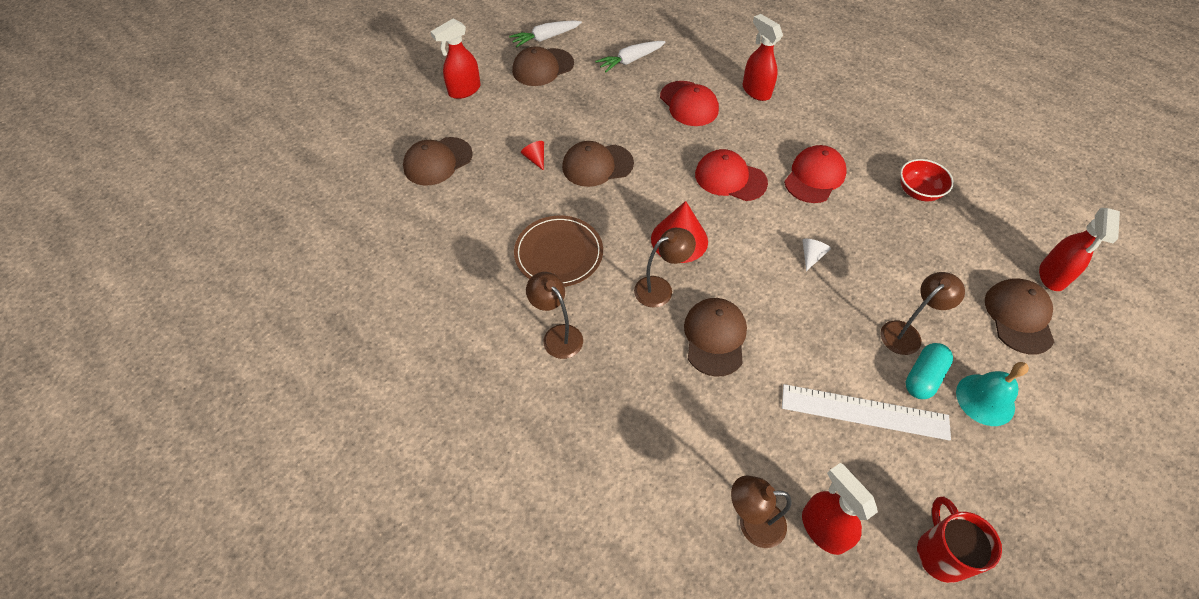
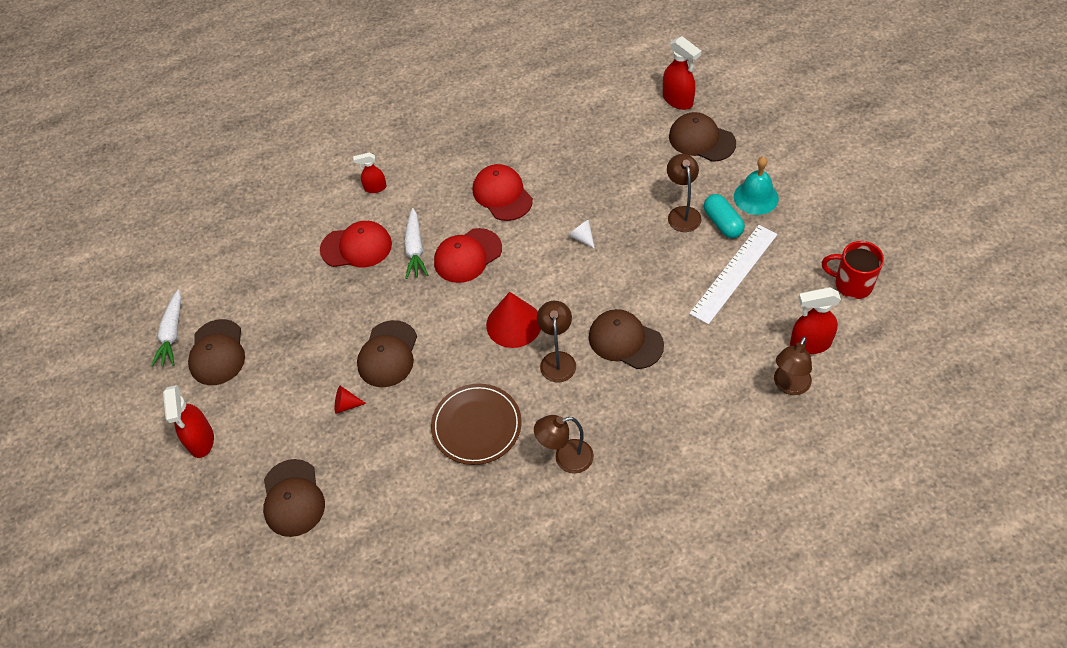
camera: 60 degrees left, 0 degrees up
(631, 60) = (263, 270): white carrot -> white carrot (415, 249)
(756, 91) = (375, 188): red spray bottle -> red spray bottle, size x0.61
(918, 192) = (558, 134): red bowl -> none

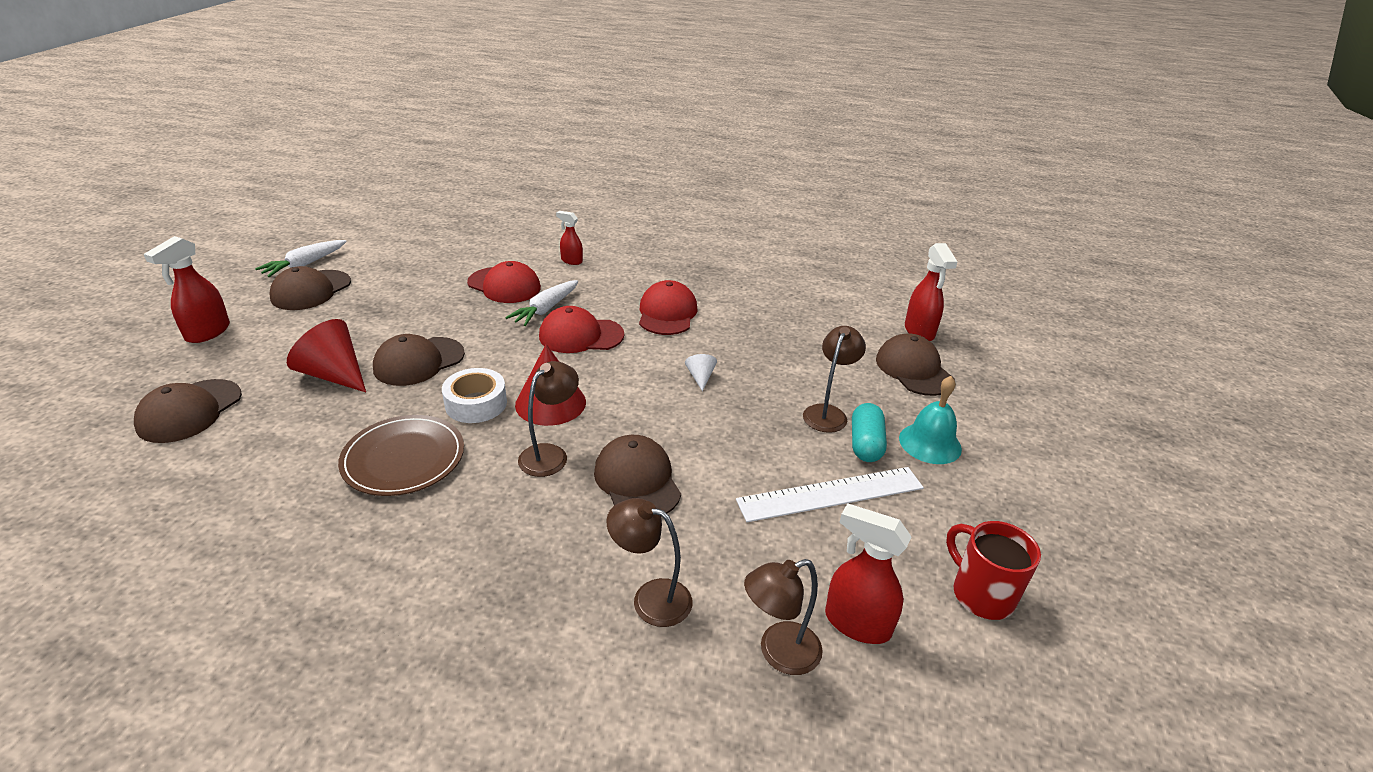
camera: 30 degrees right, 20 degrees down
(346, 405) = (334, 375): red cone -> red cone, size x2.05
(469, 358) = (476, 404): none -> white tape
(566, 458) = (437, 544): brown lamp -> brown lamp (650, 598)

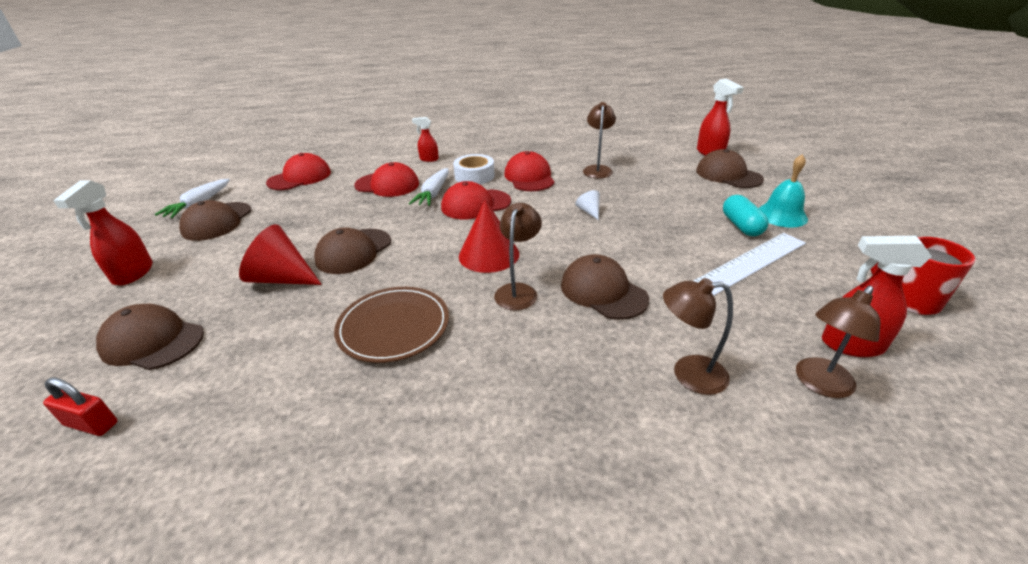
camera: 15 degrees left, 0 degrees up
(107, 477) = (91, 424): none -> red padlock
(189, 411) = (152, 341): brown cap -> brown cap turned 105 degrees clockwise
(420, 253) = (299, 177): none -> red cap
(476, 404) = (427, 270): white tape -> white tape (474, 176)
(828, 413) = (698, 213): brown lamp -> brown lamp (597, 169)

